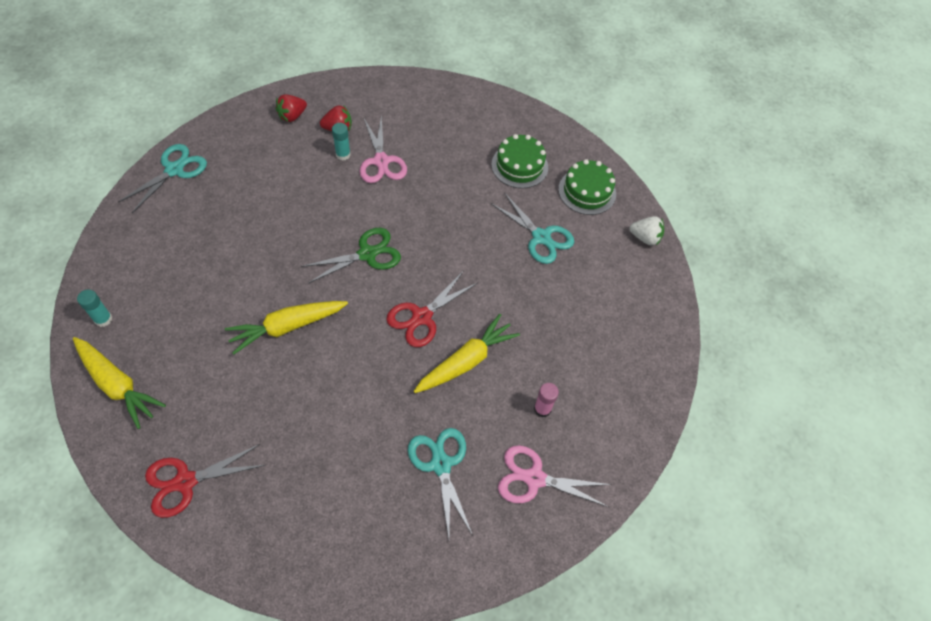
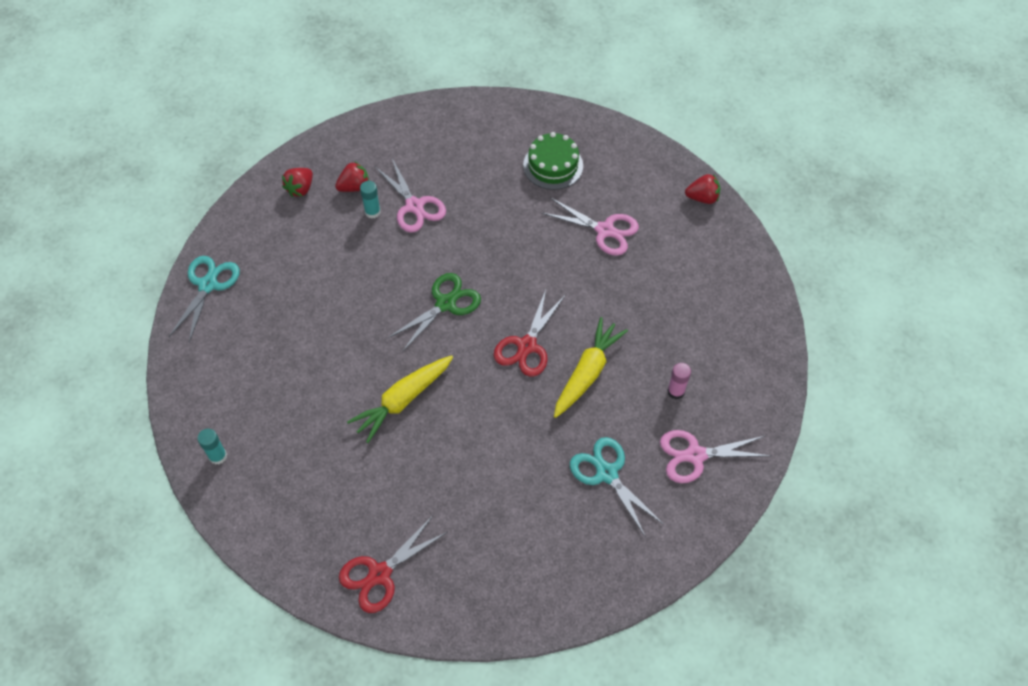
camera: 15 degrees left, 0 degrees up
(117, 385) = (266, 512): yellow carrot -> none
(541, 237) = (605, 230): turquoise scissors -> pink scissors
(587, 191) = (629, 170): green cake -> none
(645, 238) = (702, 198): white strawberry -> red strawberry

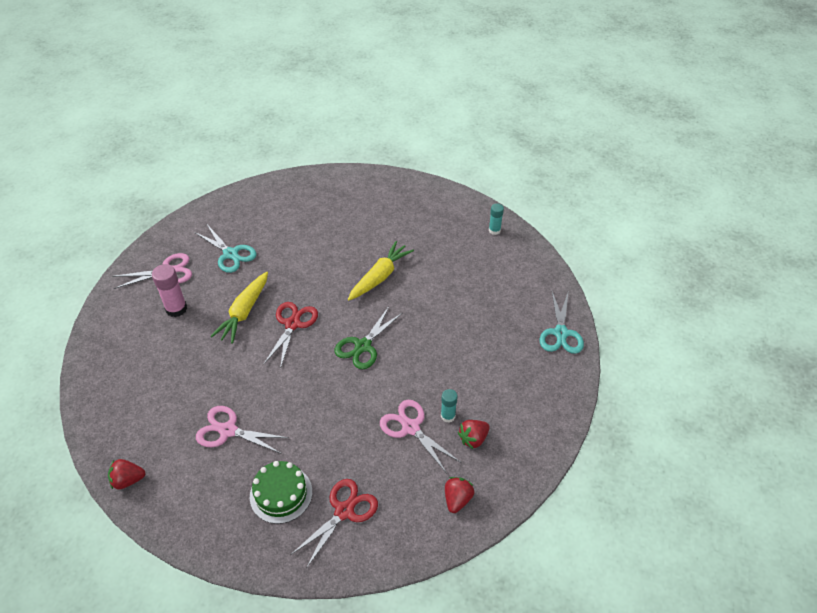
camera: 170 degrees right, 10 degrees down
(300, 189) = (523, 429): red strawberry -> red strawberry (457, 499)
(379, 574) = (370, 190): red scissors -> red scissors (344, 511)
(676, 391) = (176, 309): pink glue stick -> pink glue stick, size x1.60

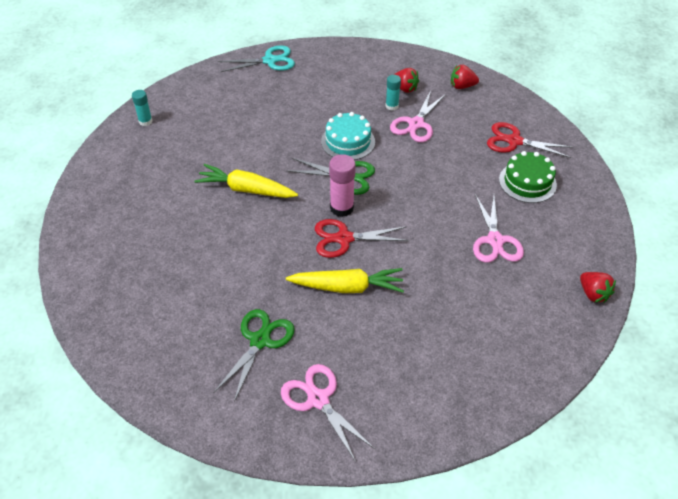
camera: 110 degrees left, 0 degrees up
(176, 309) = (373, 357): pink glue stick -> pink glue stick (341, 208)
(230, 254) = (260, 340): turquoise scissors -> green scissors
(408, 361) = (348, 142): none -> turquoise cake

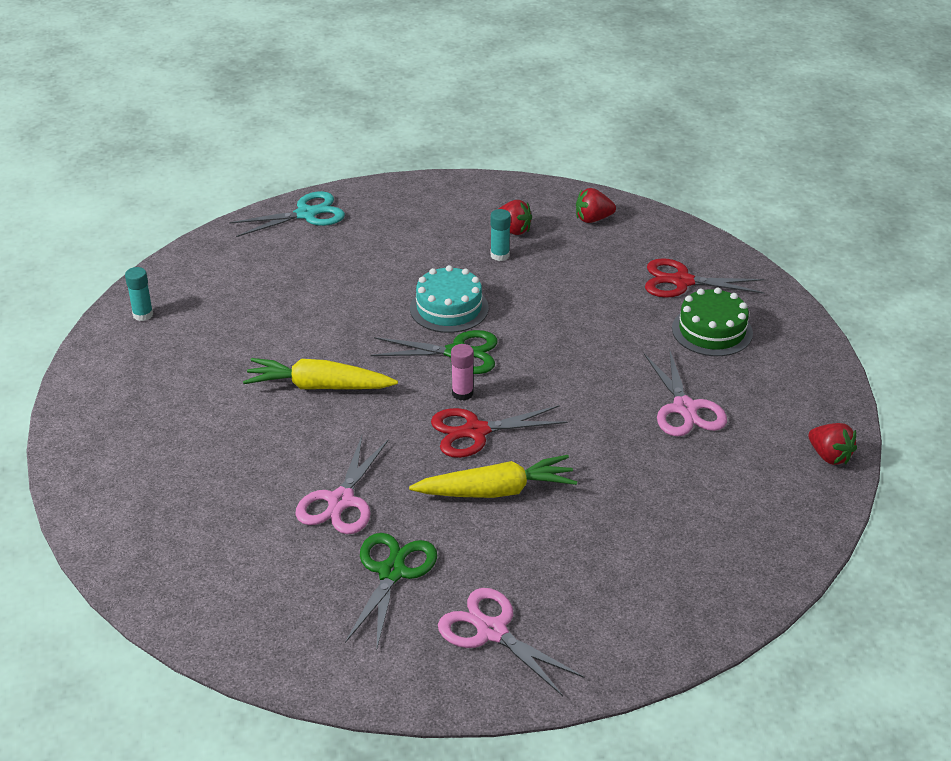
camera: 10 degrees left, 10 degrees down
(341, 208) = (462, 393): pink glue stick -> pink glue stick, size x0.62
(416, 124) = (540, 275): pink scissors -> pink scissors (341, 501)

